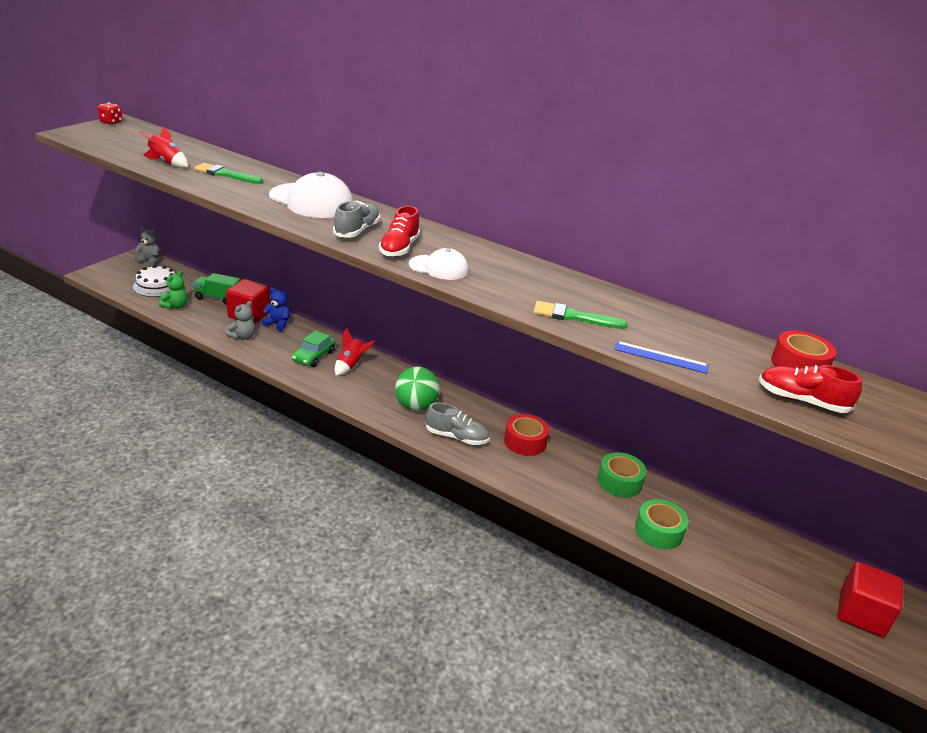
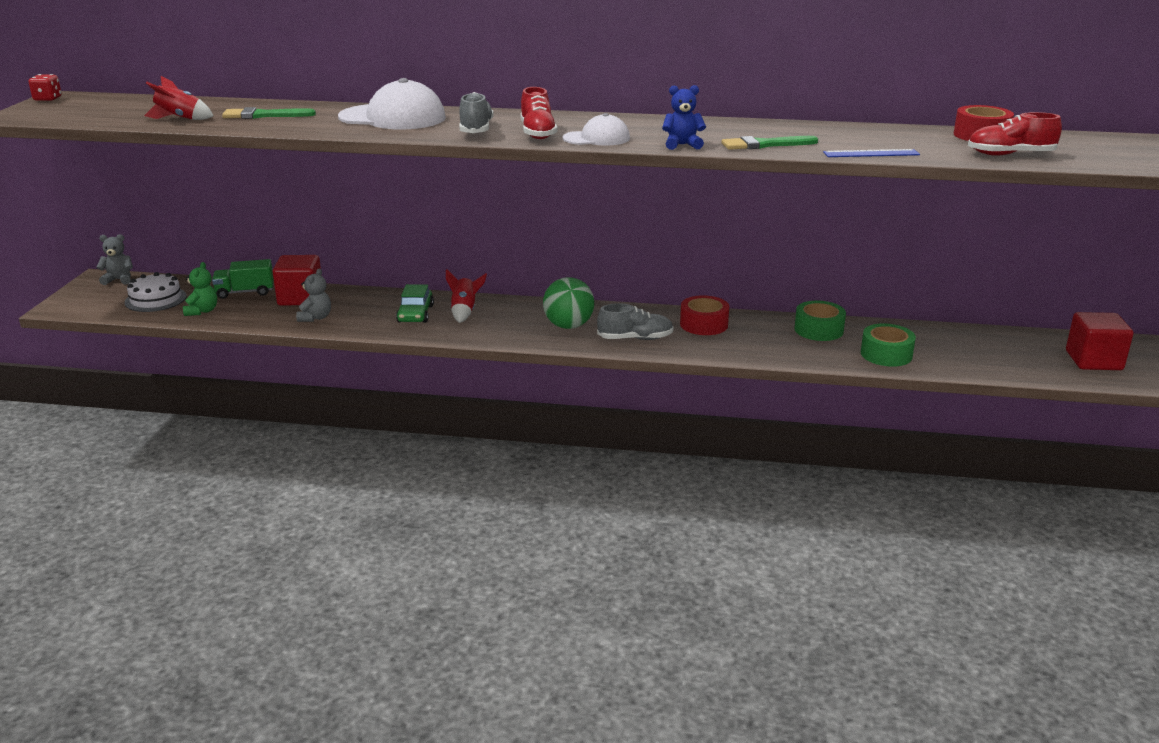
camera: 20 degrees left, 5 degrees down
(277, 324) = (343, 298): blue teddy bear -> blue teddy bear (682, 145)

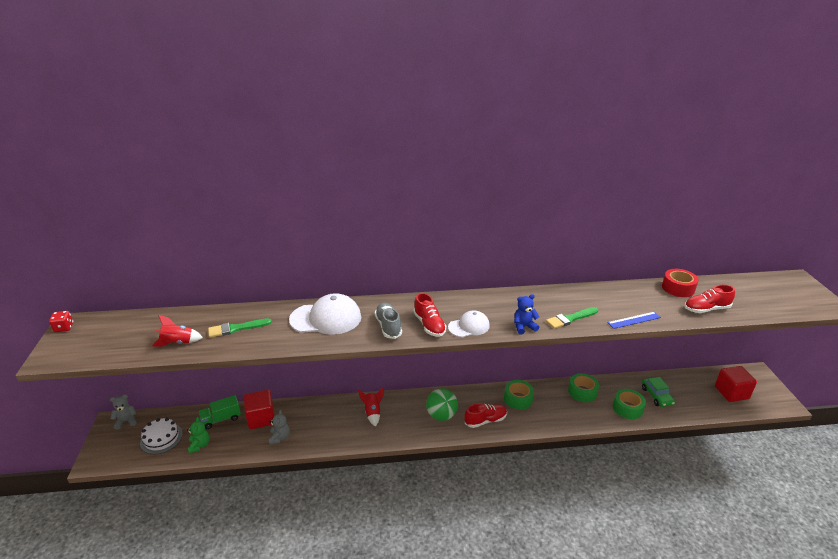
camera: 15 degrees left, 5 degrees up
(415, 314) = (343, 421): green car -> green car (656, 396)
(635, 338) = (485, 420): grey shoe -> red shoe
(704, 324) = (518, 399): red tape -> green tape

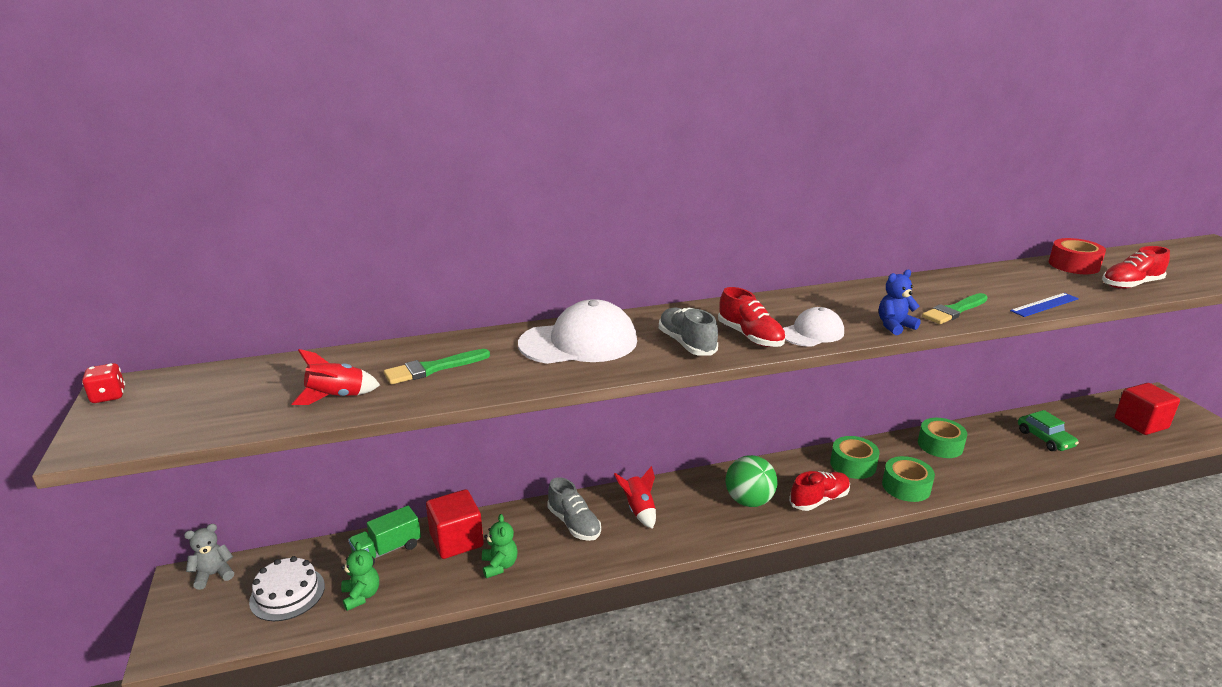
camera: 10 degrees left, 5 degrees down
(280, 438) = (499, 565): grey teddy bear -> green teddy bear
(331, 417) = (574, 524): none -> grey shoe
(627, 408) = (1014, 459): green tape -> green tape (906, 486)

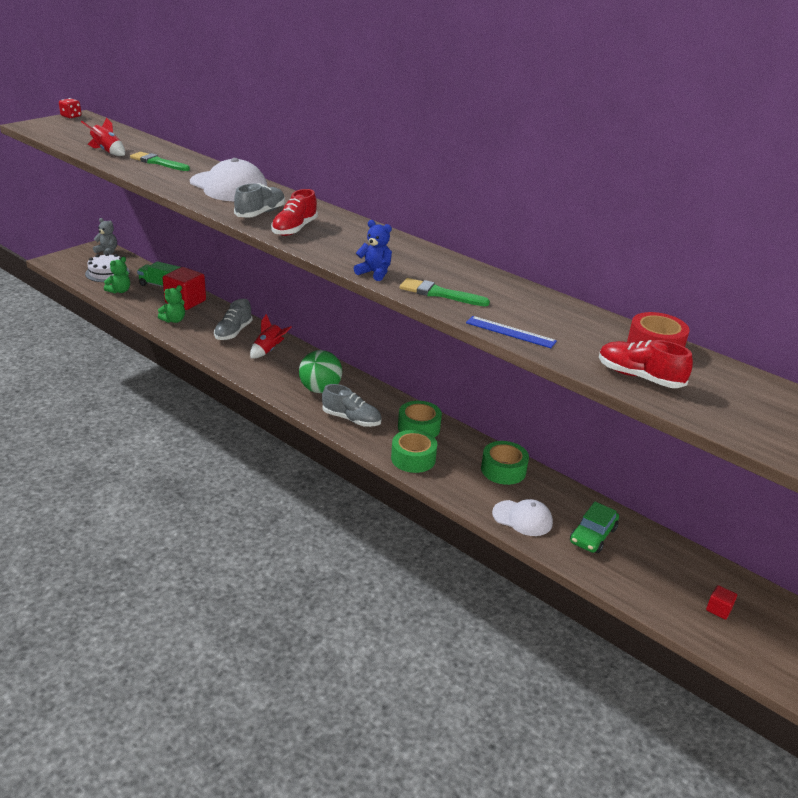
camera: 55 degrees right, 5 degrees up
(812, 333) = (325, 247): white cap -> white cap (522, 518)
(819, 500) = (351, 419): red shoe -> grey shoe
(1141, 423) = (718, 609): red cube -> red cube, size x0.45

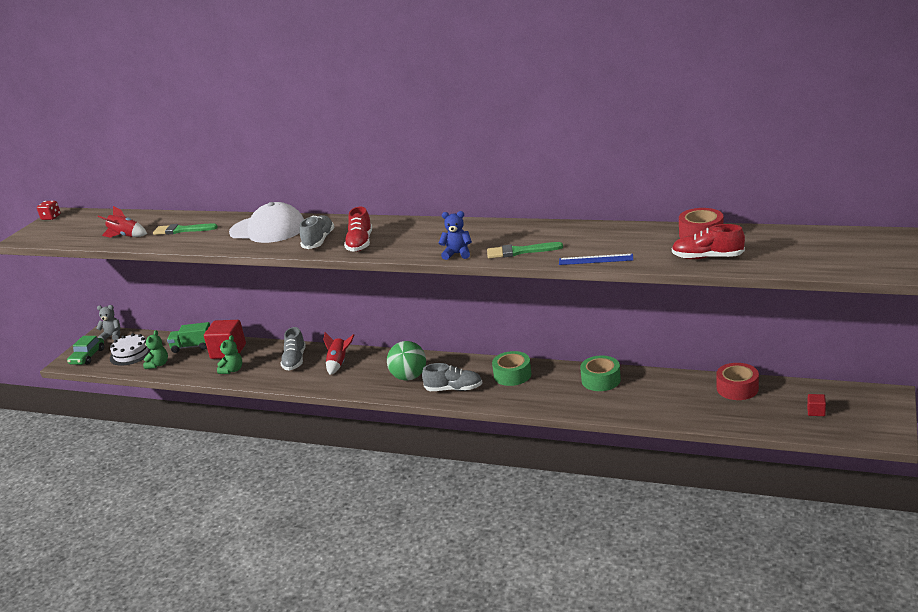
camera: 15 degrees left, 5 degrees down
(413, 458) = (526, 398): green tape -> none
(522, 518) = (640, 407): white cap -> none
(593, 535) = (698, 399): green car -> green car (87, 357)
(644, 541) = (737, 388): none -> red tape

